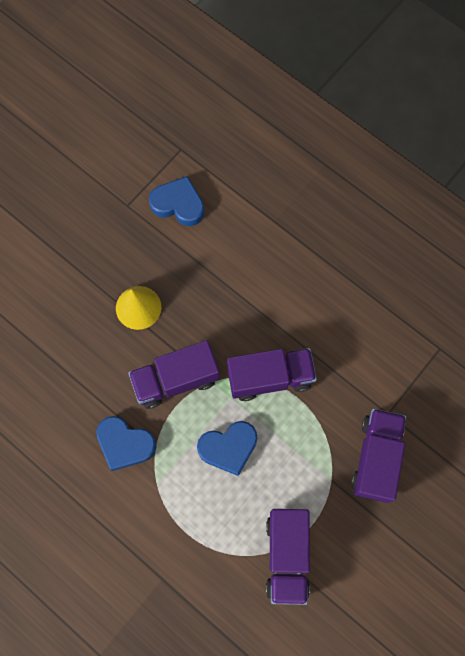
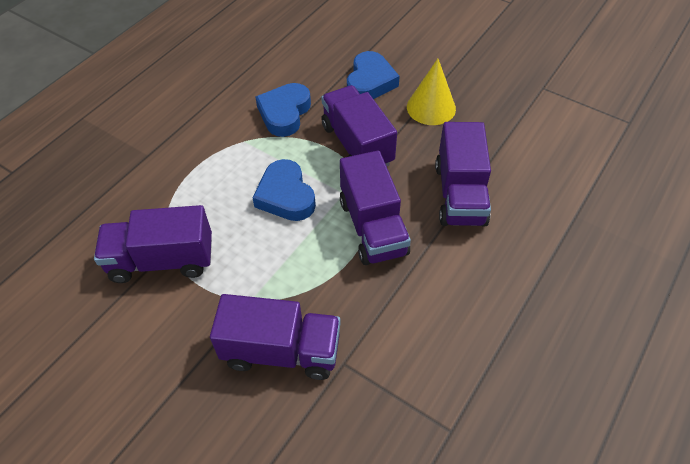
camera: 85 degrees right, 20 degrees down
(178, 204) = (561, 127): blue heart -> blue heart (370, 82)
(243, 303) = (460, 194): none -> purple truck

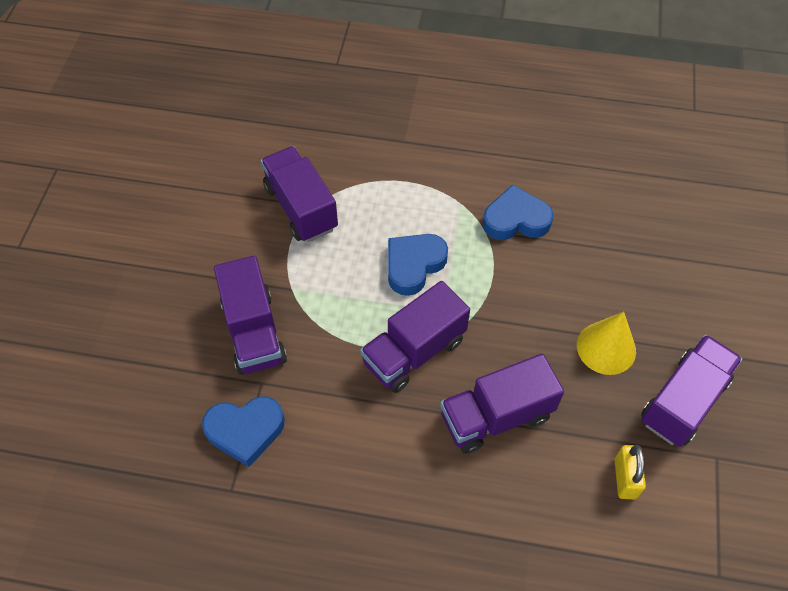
camera: 65 degrees right, 5 degrees up
(357, 144) = (511, 298): purple truck -> purple truck (683, 401)
(370, 82) = (608, 276): blue heart -> blue heart (245, 431)
(541, 140) = (625, 478): none -> yellow padlock

